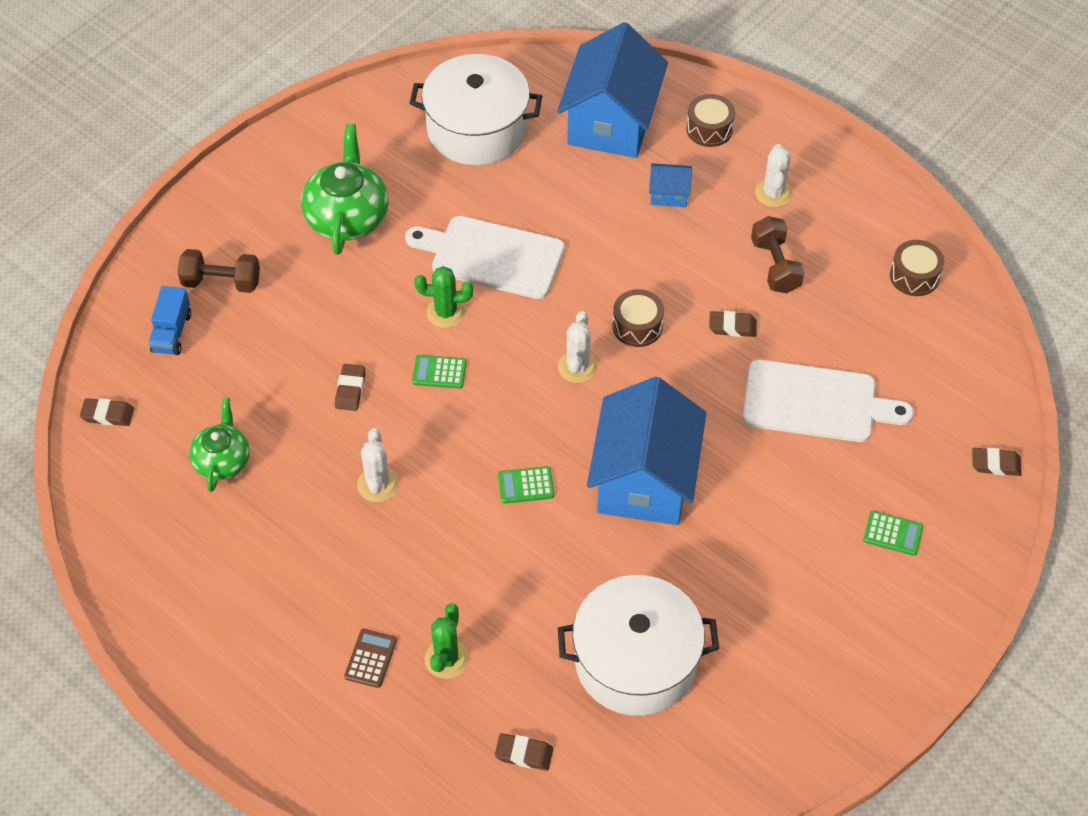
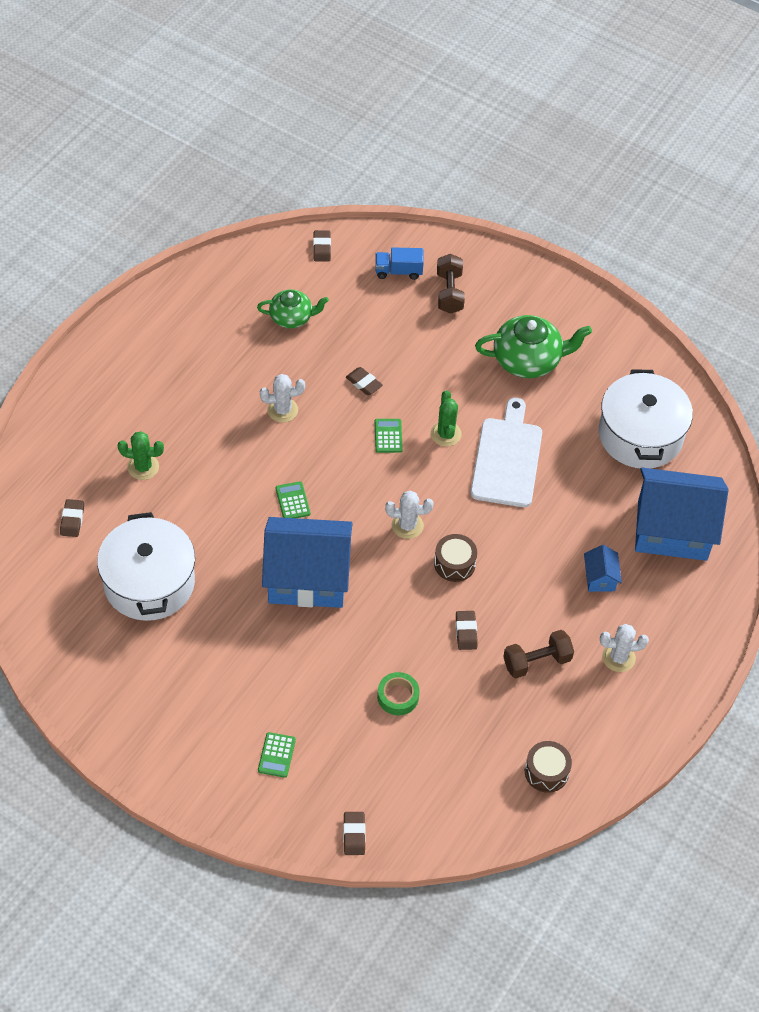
camera: 80 degrees right, 0 degrees up
(350, 390) = (364, 383): brown eraser -> brown eraser turned 45 degrees clockwise
(370, 658) = (140, 423): brown calculator -> none
(709, 129) = (682, 604): brown drum -> none
(816, 402) = (398, 696): white cutting board -> green tape

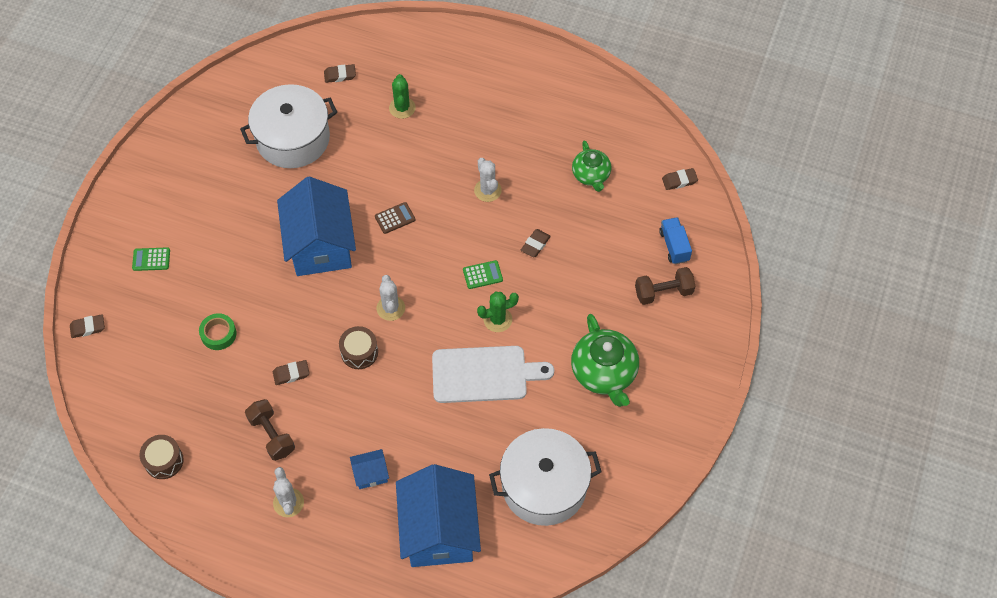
camera: 80 degrees right, 5 degrees up
(292, 501) = (395, 218): green calculator -> brown calculator

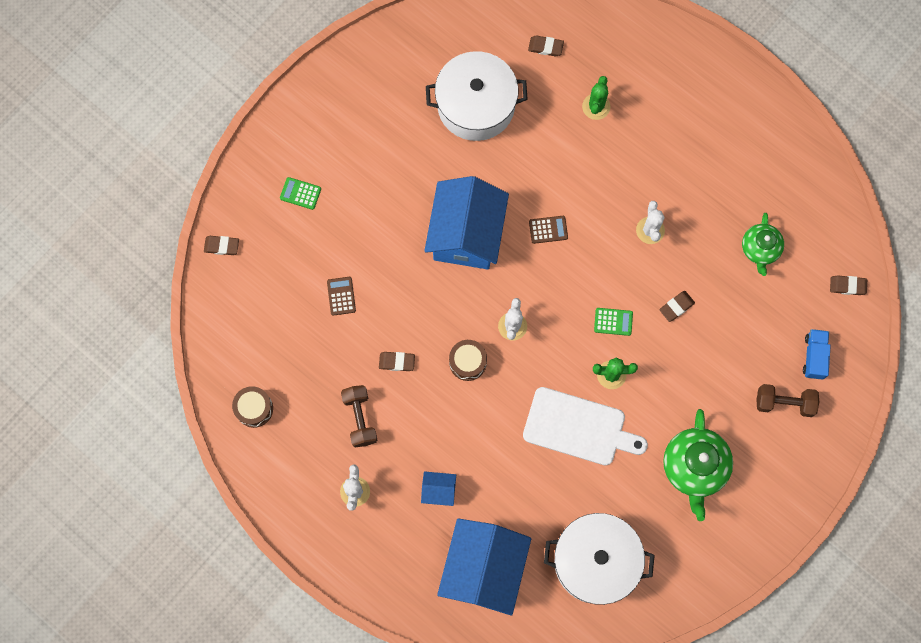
camera: 20 degrees right, 15 degrees up
(218, 334) = (341, 296): green tape -> brown calculator

